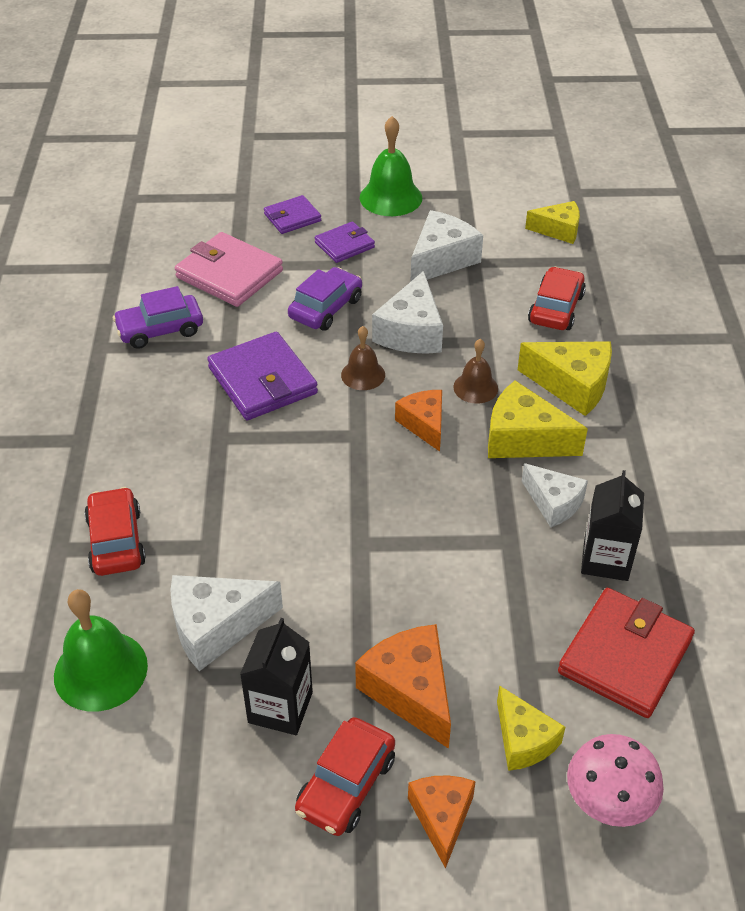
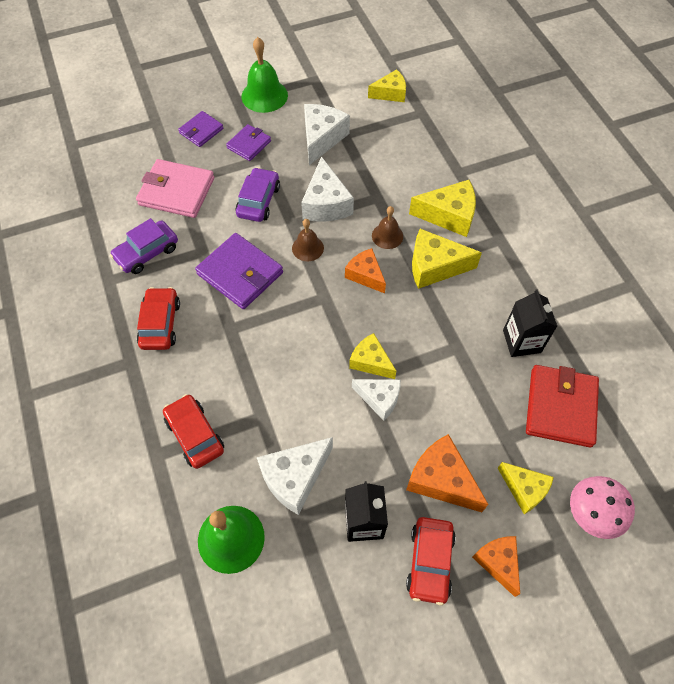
camera: 20 degrees left, 15 degrees up
(382, 524) = (371, 362): none -> yellow cheese
(553, 503) = (473, 310): white cheese -> white cheese (379, 399)
(556, 308) = (414, 157): red car -> red car (160, 324)

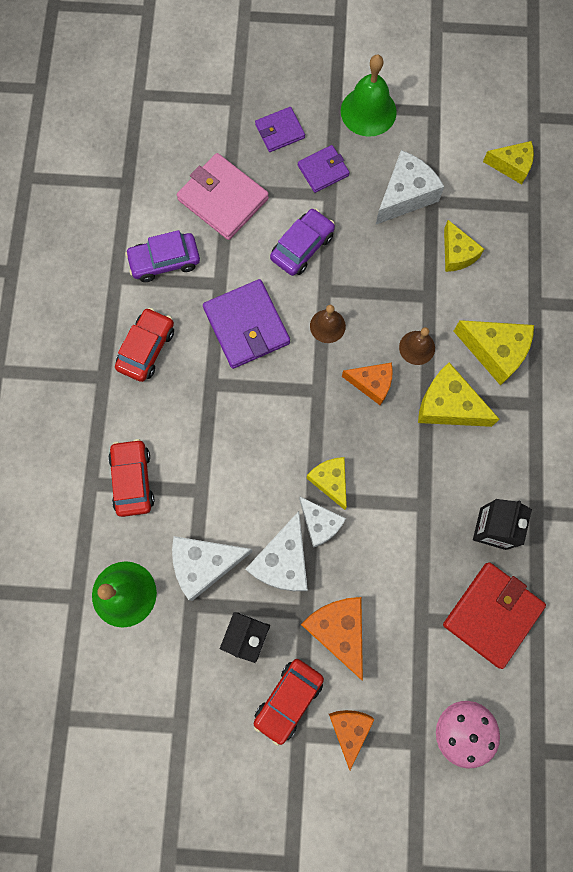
camera: 25 degrees right, 15 degrees up
(326, 203) = (371, 280): white cheese -> white cheese (283, 561)
(365, 275) = (372, 384): orange cheese -> orange cheese turned 120 degrees clockwise
(524, 489) = (411, 676): yellow cheese -> yellow cheese (457, 254)

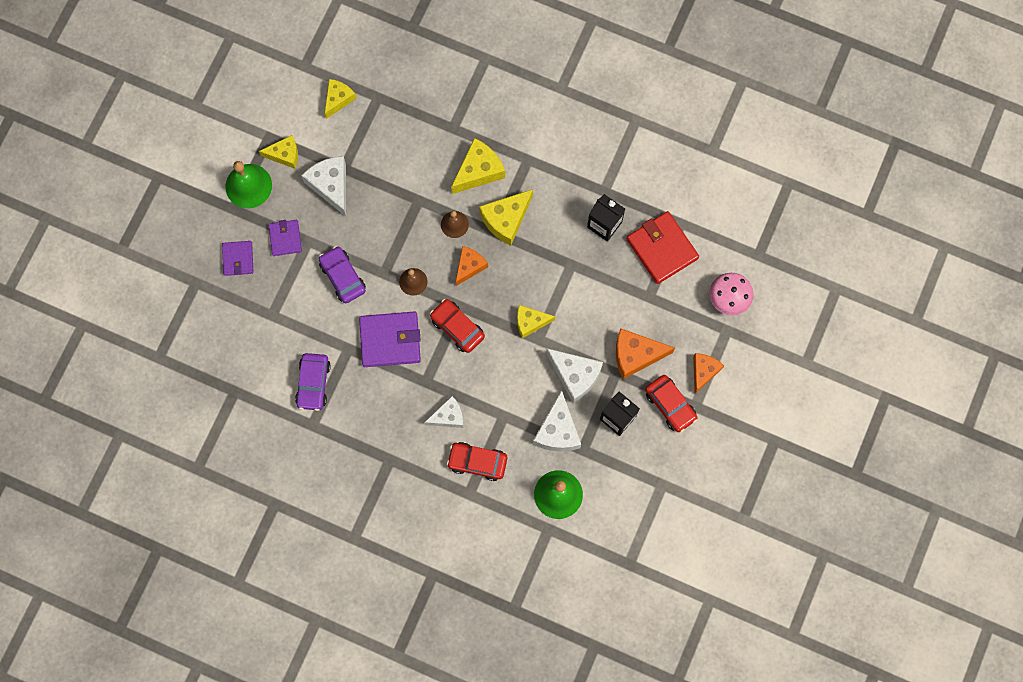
camera: 70 degrees left, 0 degrees up
(146, 348) = (379, 420): red car -> red car (457, 328)
(223, 199) = (279, 322): pink wallet -> none
(320, 524) = (558, 340): white cheese -> white cheese (448, 416)
(349, 730) = (704, 371): orange cheese -> orange cheese turned 90 degrees clockwise
(457, 254) = (393, 167): yellow cheese -> yellow cheese (284, 155)

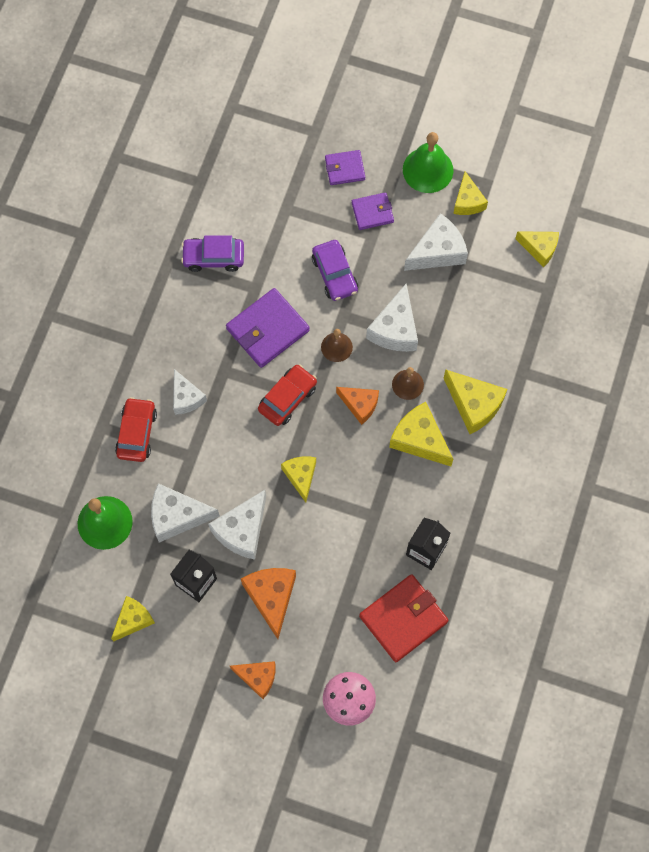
camera: 85 degrees right, 5 degrees down
(343, 277) = (334, 274): purple car -> purple car turned 105 degrees clockwise
(390, 340) = (267, 330): purple wallet -> purple wallet turned 60 degrees clockwise
(401, 230) = (395, 329): none -> white cheese
(647, 473) = (133, 620): none -> yellow cheese
(670, 405) = (215, 641): red car -> none

